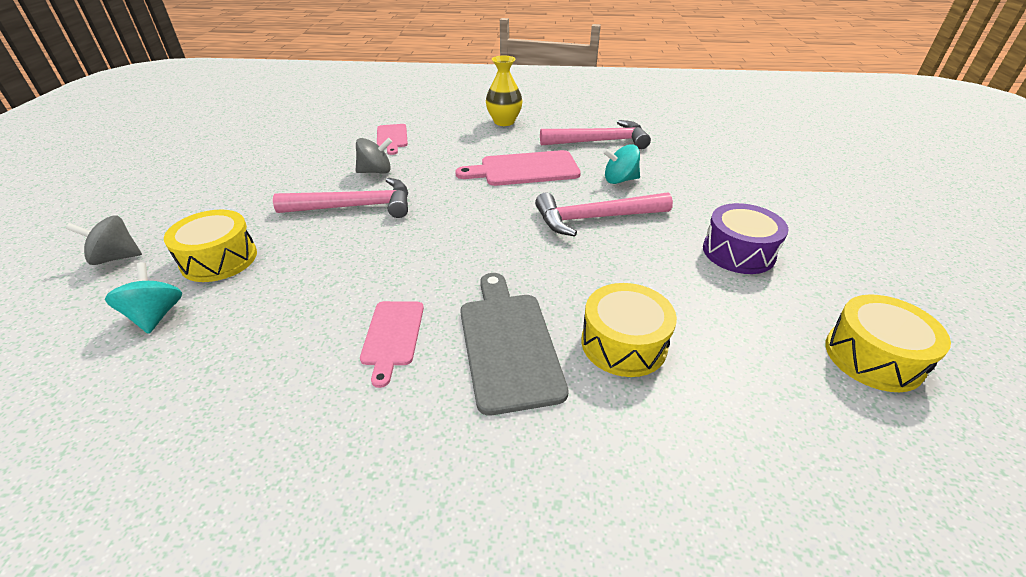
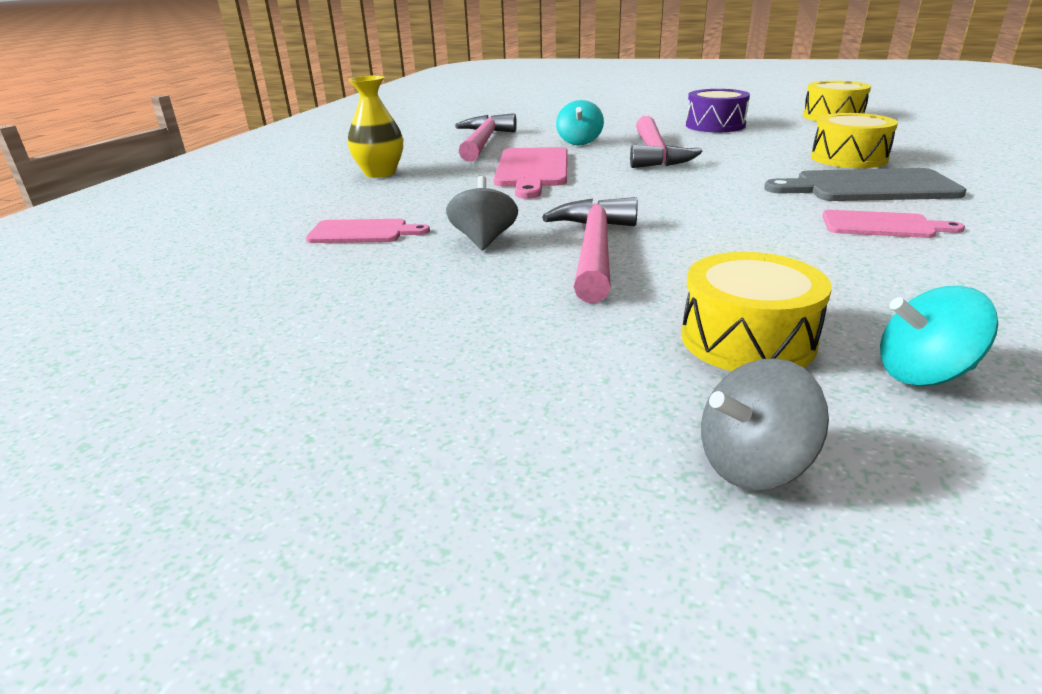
camera: 75 degrees left, 10 degrees down
(116, 258) = (753, 465): grey spinning top -> grey spinning top turned 60 degrees clockwise

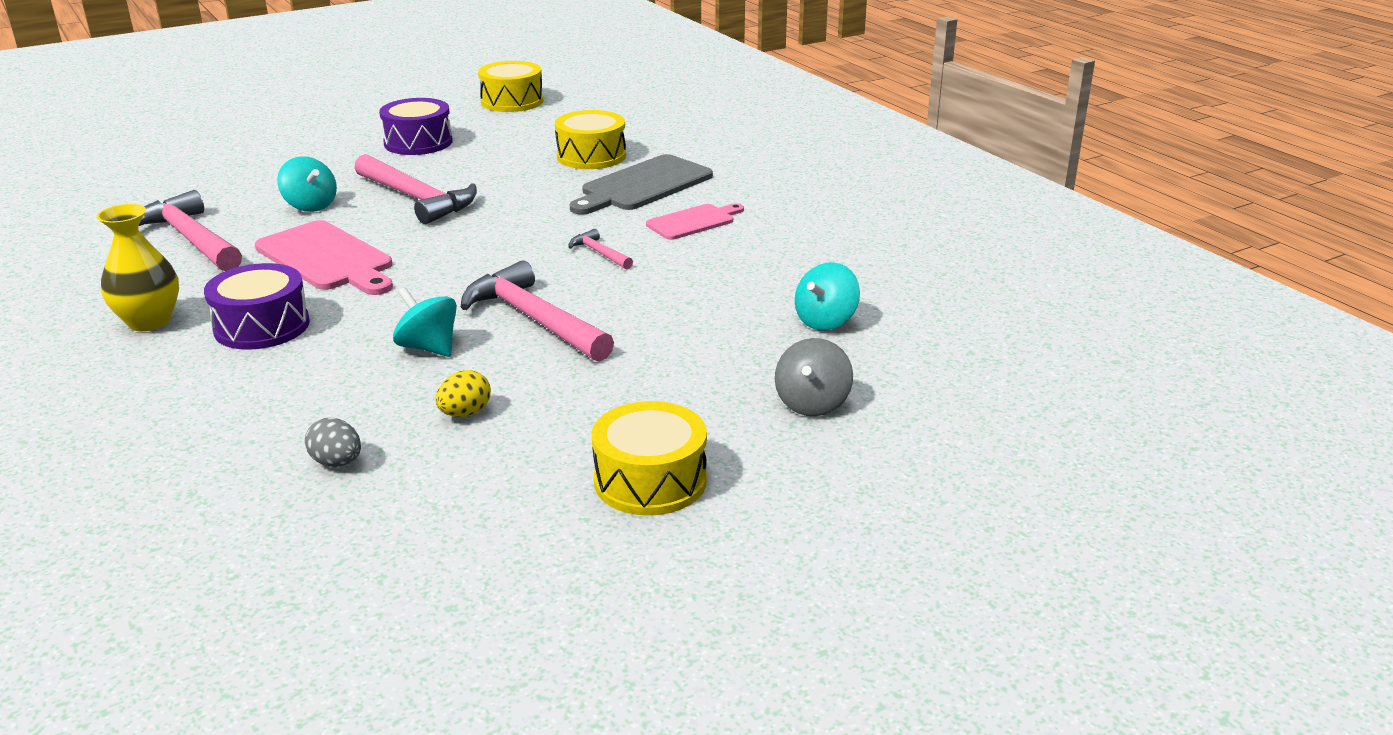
camera: 50 degrees left, 0 degrees up
(281, 288) = (337, 462): none -> grey egg
(362, 232) = (293, 388): pink cutting board -> none
(414, 294) = (465, 413): none -> yellow egg
(422, 193) = (262, 326): none -> purple drum
(484, 240) = (428, 348): grey spinning top -> turquoise spinning top
(739, 222) = (599, 253): none -> pink hammer
(747, 339) = (725, 341): yellow drum -> yellow drum (650, 481)

